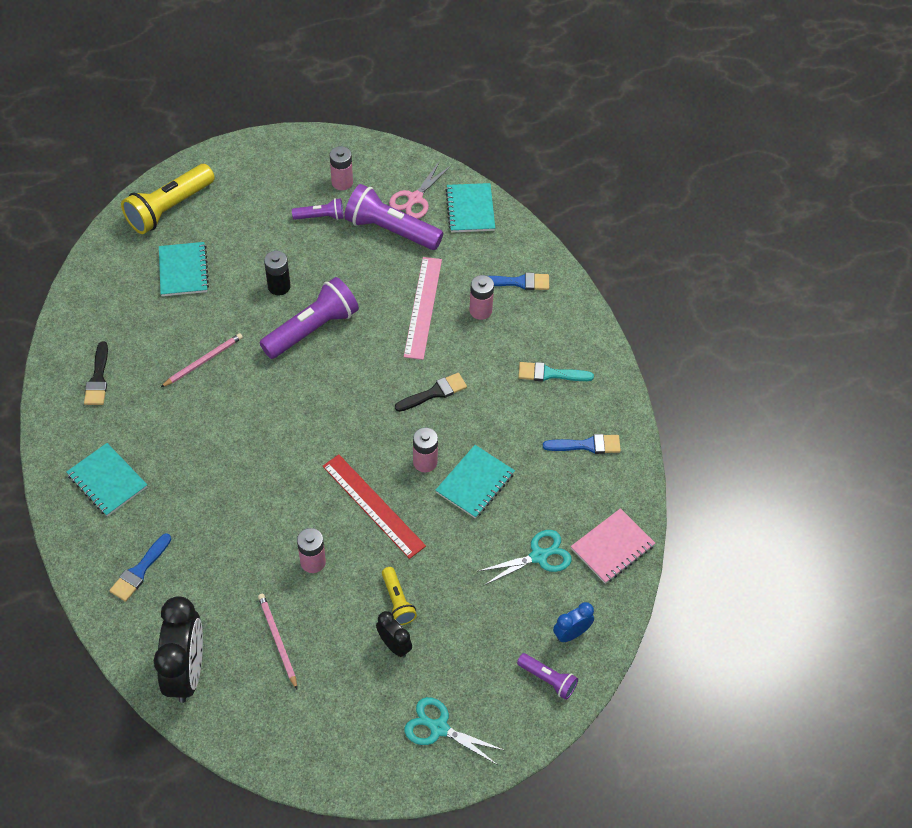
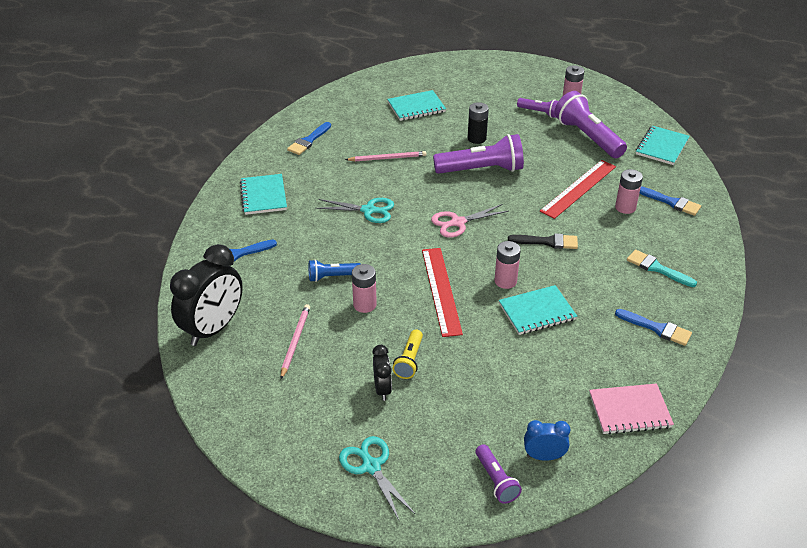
camera: 35 degrees right, 15 degrees down
(98, 378) = (308, 141): black brush -> blue brush
(169, 208) = (435, 74): yellow flashlight -> none
(183, 271) = (416, 107): turquoise notebook -> turquoise notebook turned 45 degrees clockwise
(257, 546) = (332, 277): none -> blue flashlight
(415, 199) = (621, 127): pink scissors -> pink scissors (457, 223)
(423, 307) = (578, 188): pink ruler -> red ruler
(539, 556) = (556, 386): turquoise scissors -> turquoise scissors (369, 210)

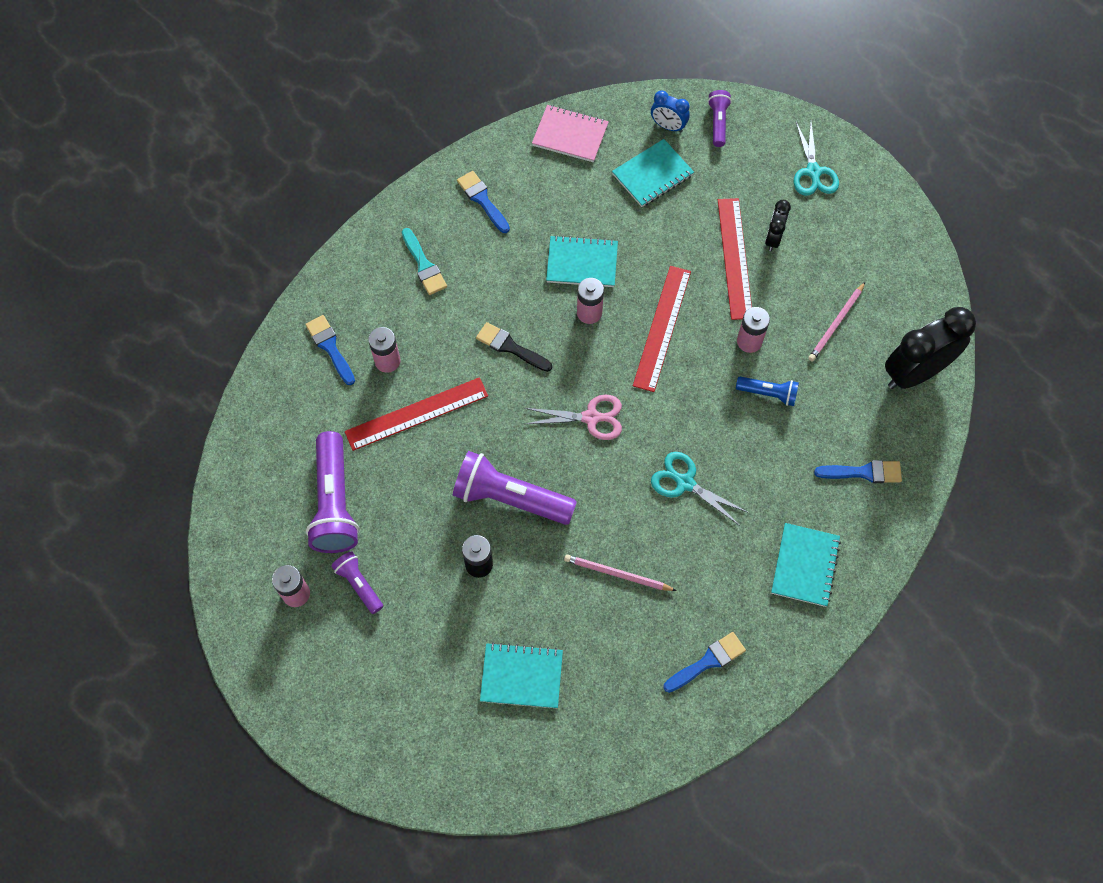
camera: 155 degrees left, 25 degrees up
(409, 361) = (735, 258): yellow flashlight -> red ruler
(661, 147) = (259, 443): turquoise notebook -> turquoise notebook (652, 175)

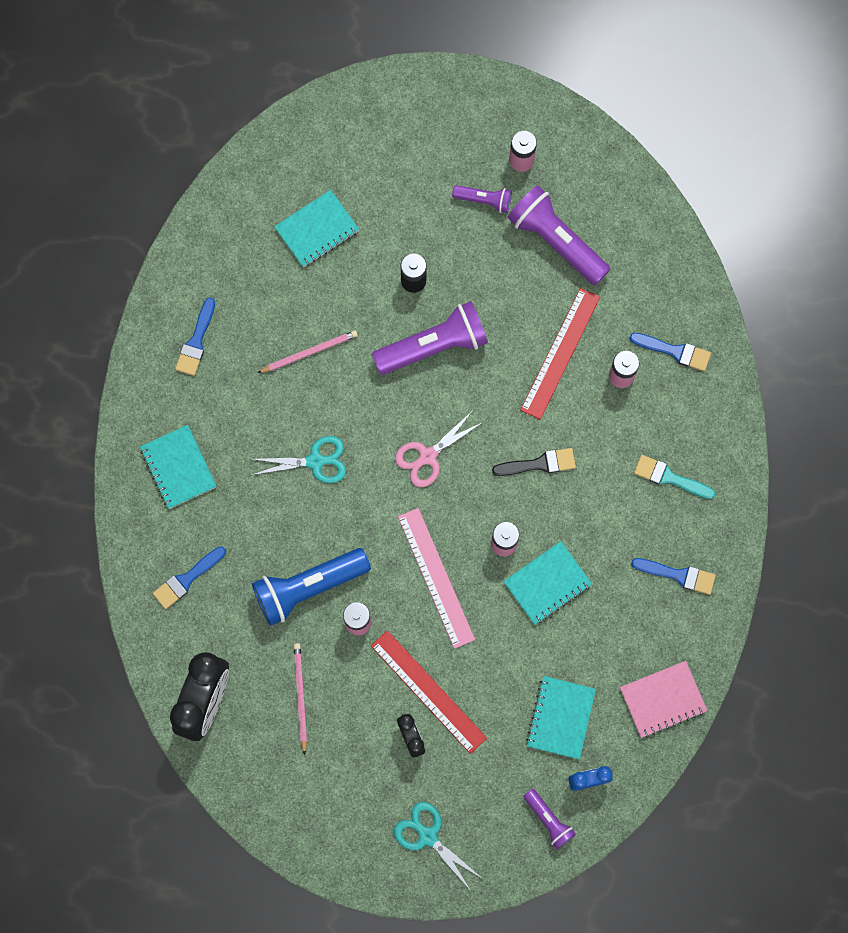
camera: 140 degrees right, 10 degrees up
(662, 328) = (436, 577): red ruler -> pink ruler
(768, 393) = (308, 587): blue flashlight -> blue flashlight, size x1.91

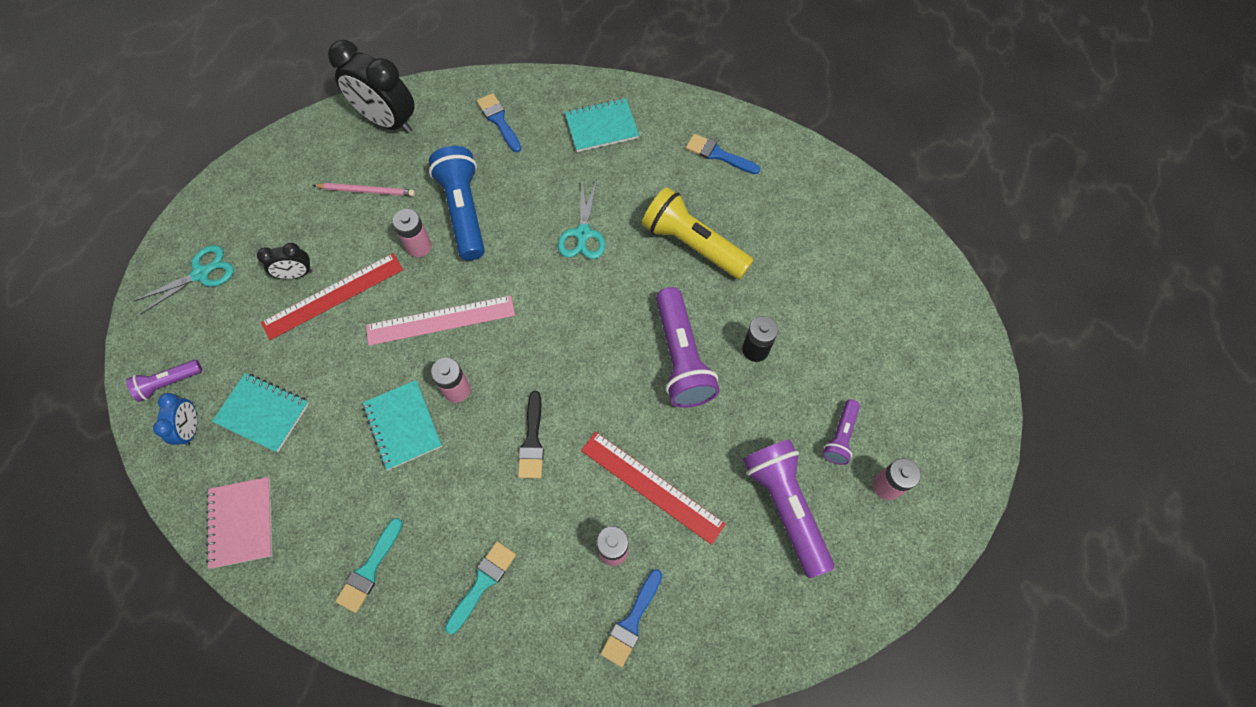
camera: 100 degrees right, 10 degrees down
(309, 352) = (692, 244): pink pencil -> yellow flashlight
(317, 230) = (820, 269): turquoise notebook -> none
(427, 456) = (565, 332): pink scissors -> none
(556, 241) = (785, 506): purple flashlight -> purple flashlight turned 75 degrees counterclockwise
(678, 575) = (369, 569): blue brush -> turquoise brush

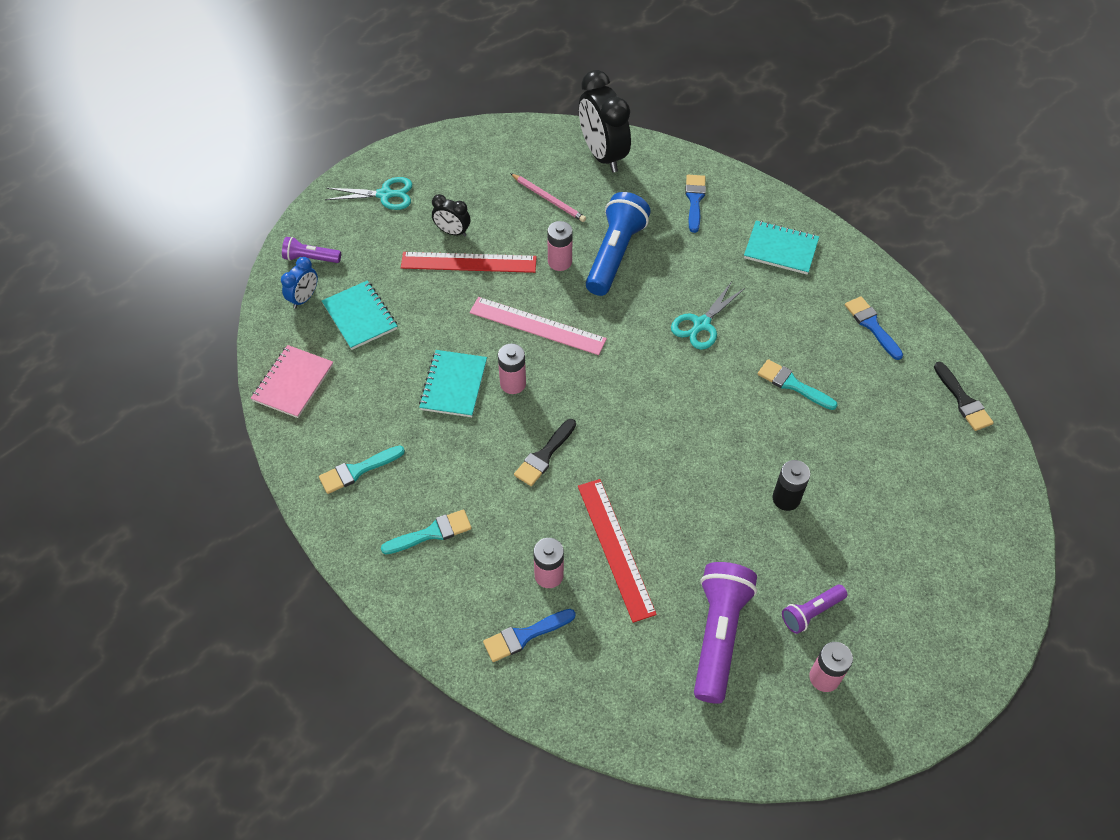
camera: 35 degrees right, 10 degrees down
(681, 358) = (714, 467): purple flashlight -> none
(692, 244) = (792, 384): yellow flashlight -> turquoise brush
(827, 179) = (963, 400): none -> black brush

